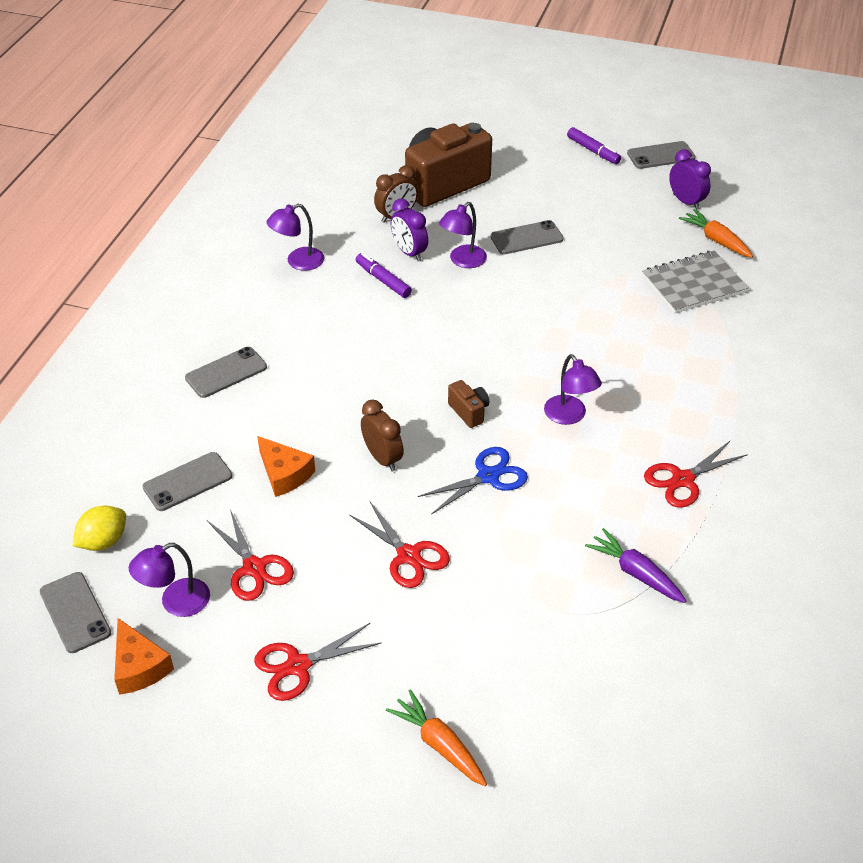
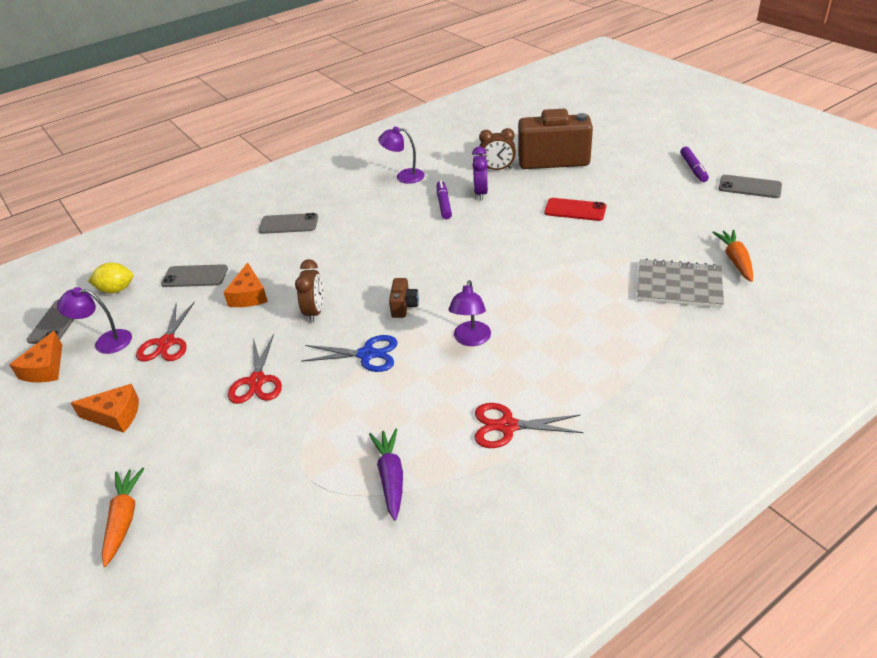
camera: 40 degrees right, 5 degrees down
(298, 666) = (115, 415): red scissors -> orange cheese
(462, 261) = (511, 210): purple lamp -> none
(526, 238) = (575, 210): grey phone -> red phone
(686, 202) = (737, 225): purple clock -> none

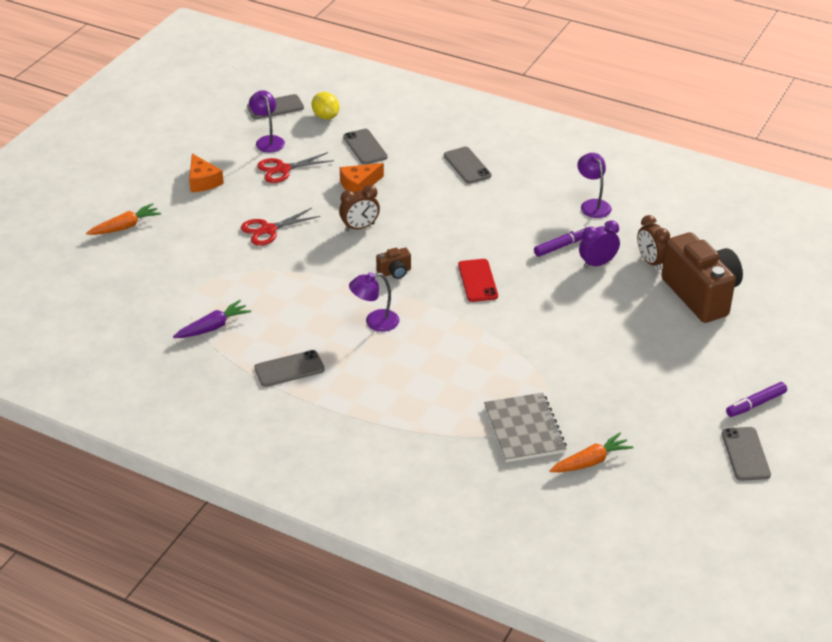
camera: 60 degrees right, 0 degrees up
(45, 368) = (227, 128): orange cheese -> none
(367, 354) = (326, 273): blue scissors -> none
(507, 426) = (289, 369): red scissors -> grey phone
(575, 210) = (609, 334): red phone -> red phone (477, 281)

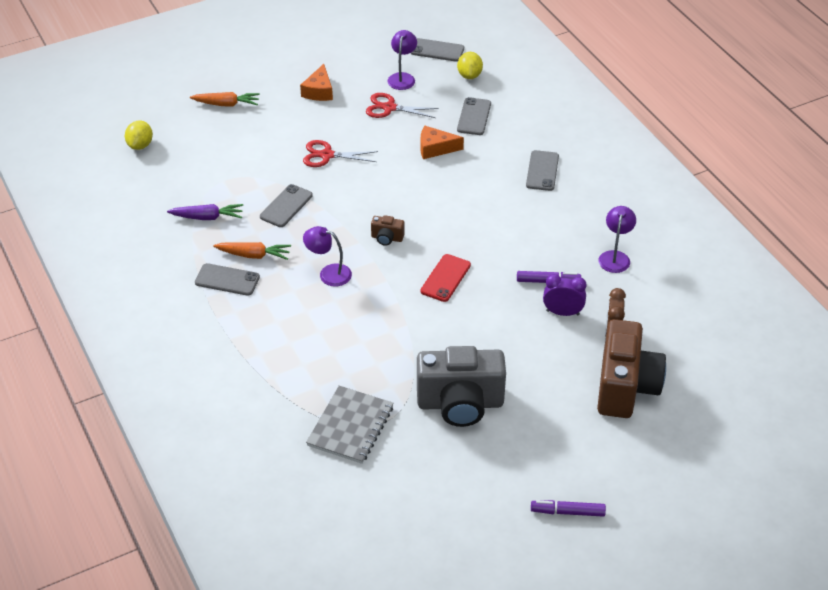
camera: 35 degrees right, 5 degrees up
(77, 296) = (140, 145): none -> yellow lemon
(360, 227) = (399, 186): brown clock -> none
(591, 461) = (374, 483): orange carrot -> orange carrot (254, 255)
(592, 368) = (460, 404): none -> grey camera
(745, 454) = (510, 551): grey phone -> grey phone (286, 206)

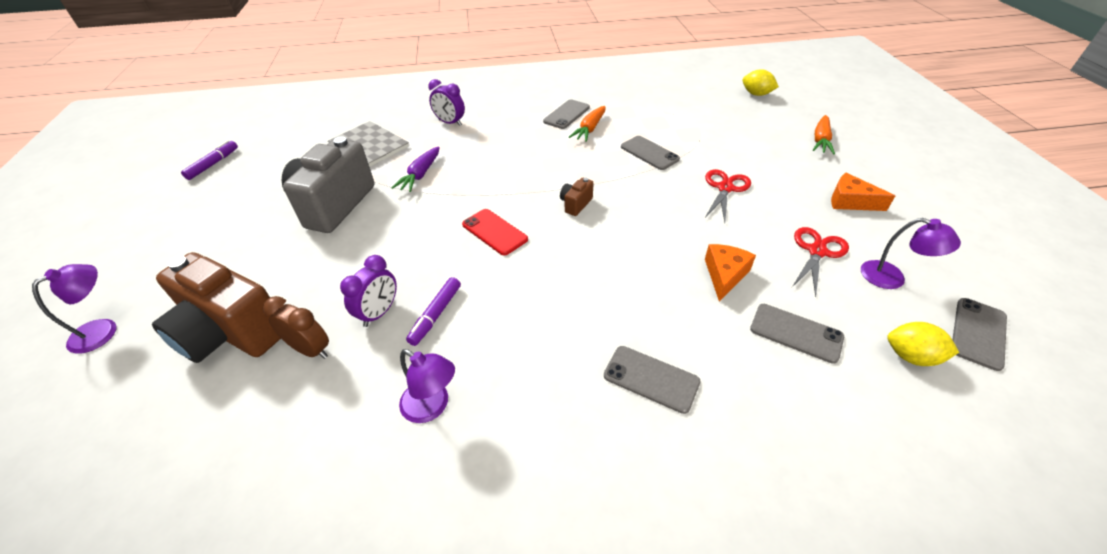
camera: 110 degrees right, 0 degrees up
(207, 217) = (648, 114): purple carrot -> purple carrot (420, 175)
(276, 374) = (450, 123): none -> purple clock
(328, 273) = (545, 162): purple lamp -> purple lamp (103, 330)
(567, 512) = (160, 240): purple marker -> purple marker (213, 164)

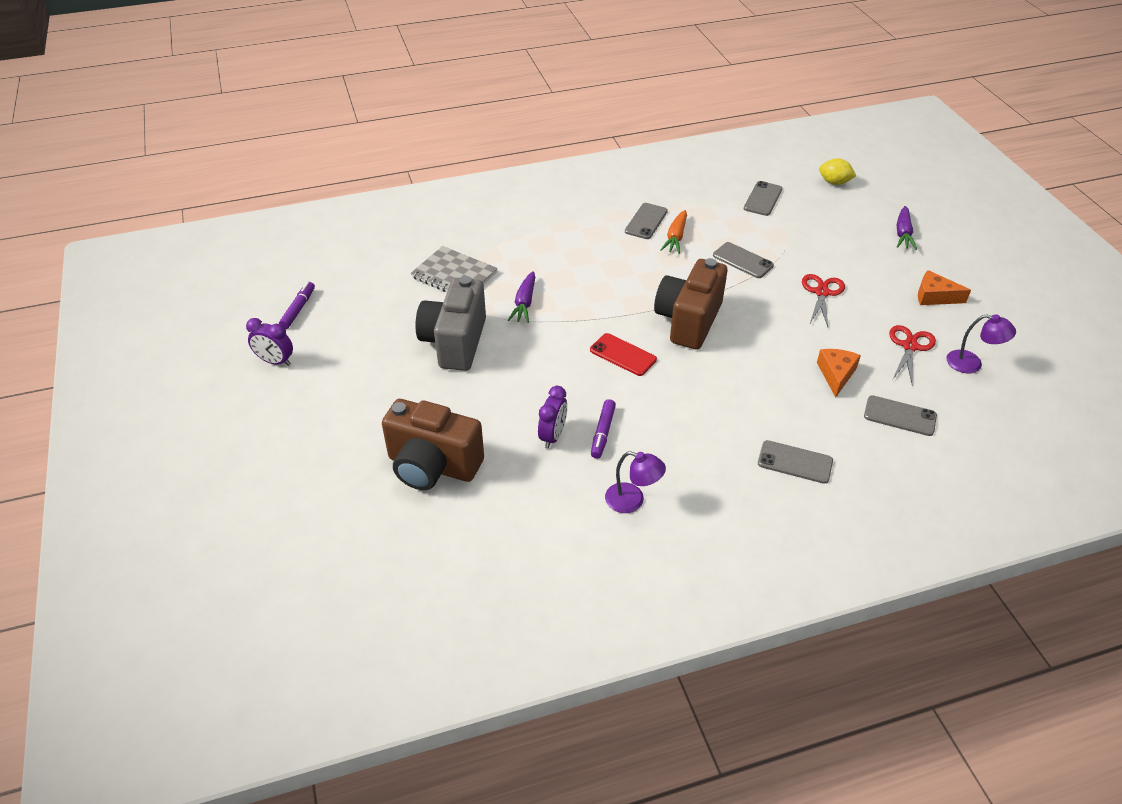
camera: 10 degrees left, 0 degrees up
(103, 330) = (313, 476): purple lamp -> none
(311, 349) = (510, 471): brown clock -> none
(450, 123) = (526, 240): purple clock -> purple clock (275, 361)
(575, 204) = (688, 321): brown camera -> brown camera, size x2.40
(820, 140) = (903, 233): orange carrot -> purple carrot
(911, 356) = (987, 424): yellow lemon -> none
(978, 333) = (1037, 401): grey phone -> grey phone (763, 199)

